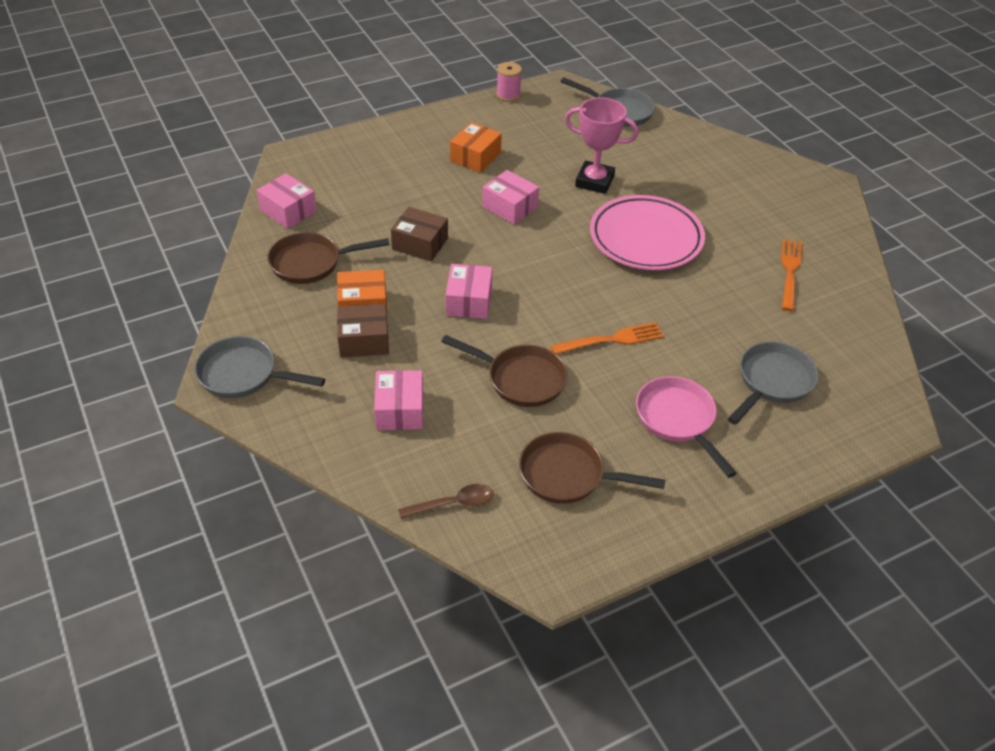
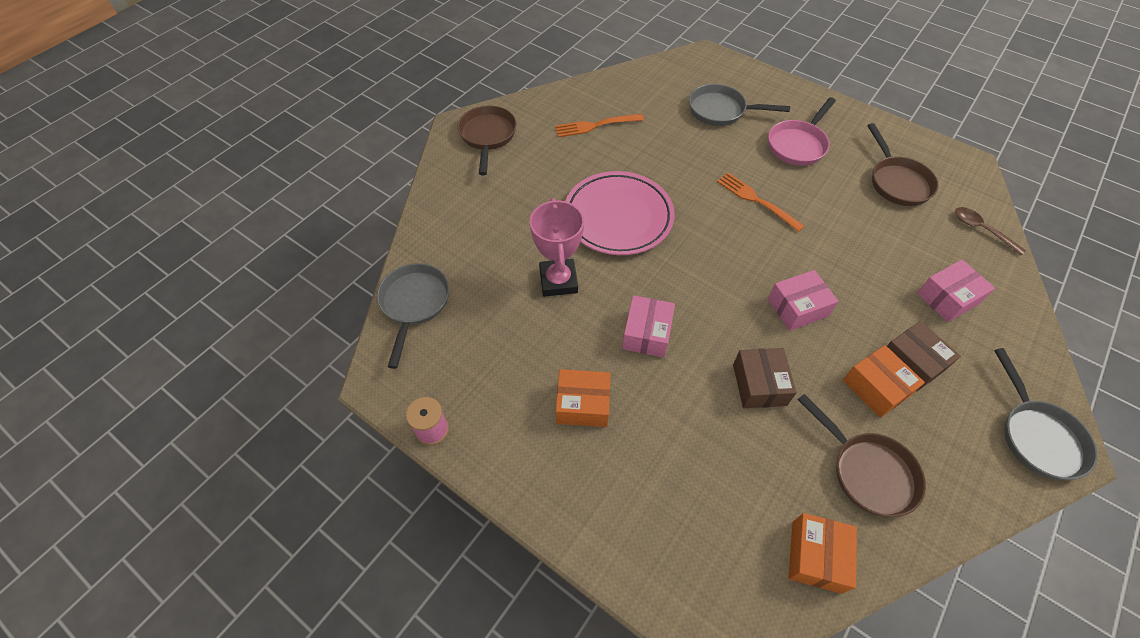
camera: 115 degrees left, 10 degrees up
(288, 211) = (816, 556): pink box -> orange box
(520, 379) = (845, 238): brown pan -> brown pan (487, 136)

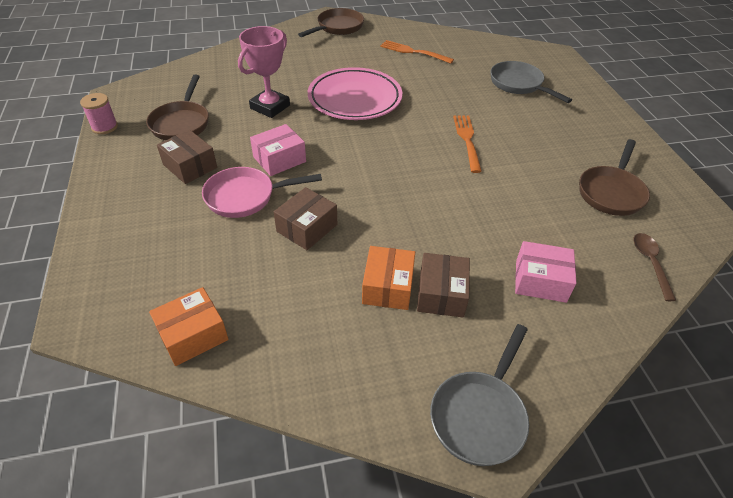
camera: 40 degrees right, 10 degrees down
(414, 304) = (181, 74): grey pan -> none
(583, 404) = (190, 166): orange box -> brown box
(797, 307) = (402, 209): pink box -> none
(798, 144) = (553, 129): pink pan -> pink pan (246, 197)
(867, 471) = (302, 323): brown pan -> brown pan (181, 123)

